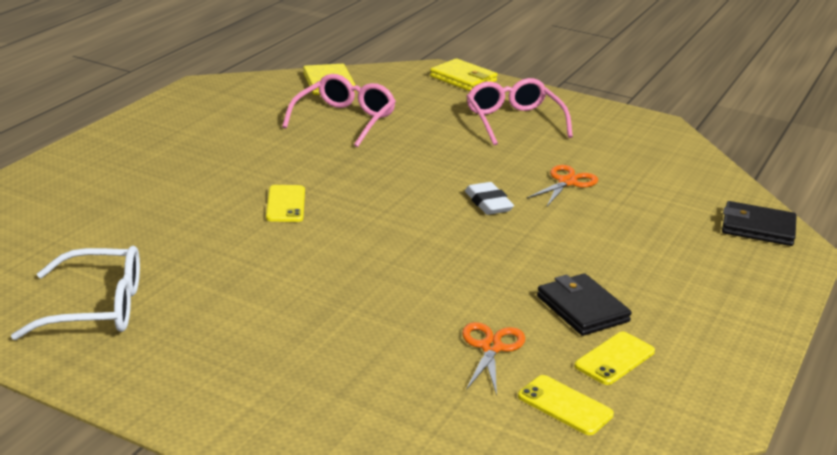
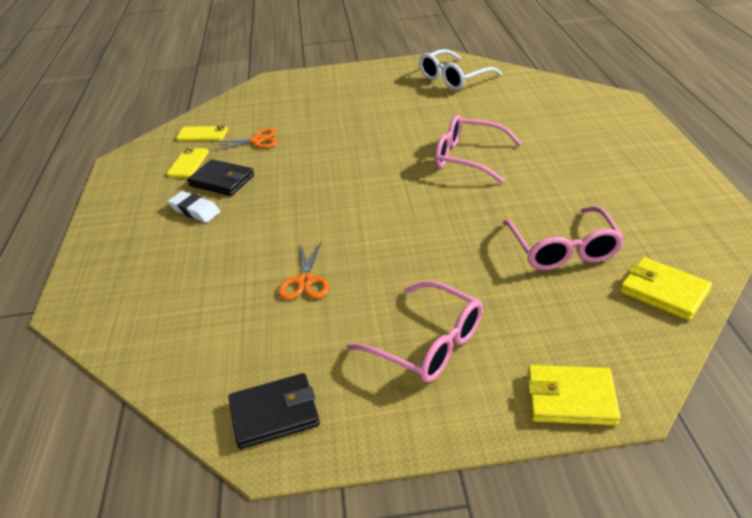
camera: 150 degrees right, 10 degrees up
(286, 204) = (468, 157): yellow phone -> pink glasses
(488, 203) = (346, 225): white eraser -> white eraser (195, 210)
(491, 347) = (257, 141): orange scissors -> orange scissors turned 75 degrees counterclockwise
(758, 228) = (111, 315): black wallet -> black wallet (274, 413)

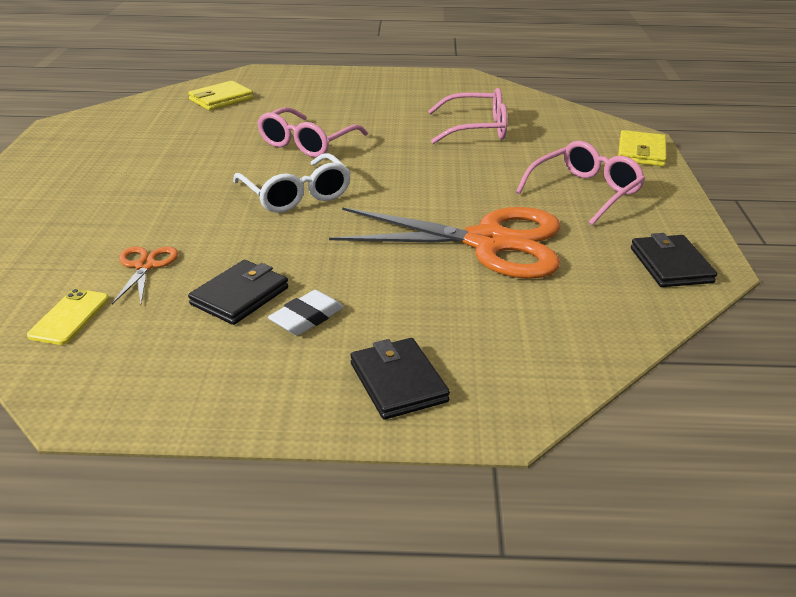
camera: 85 degrees left, 5 degrees down
(119, 259) = (398, 382): none -> black wallet
(188, 163) = (160, 329): yellow phone -> none
(305, 281) = (488, 242): orange scissors -> orange scissors, size x2.34
(453, 78) = (117, 128): white glasses -> white glasses (296, 195)
(664, 292) = (536, 108): yellow wallet -> yellow wallet (221, 99)

